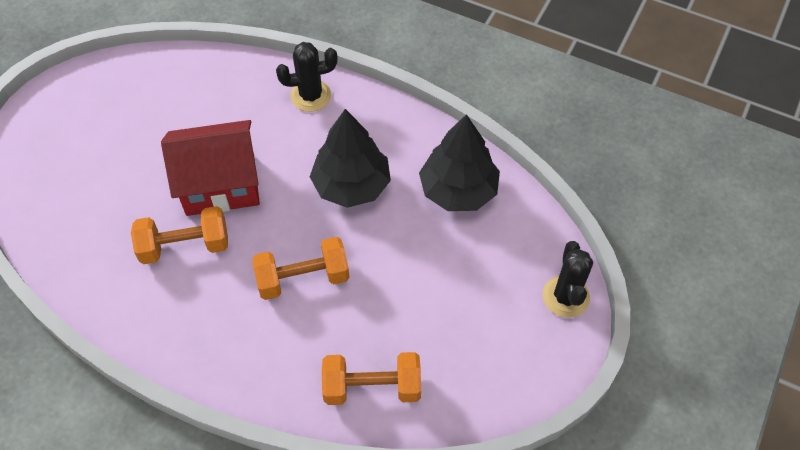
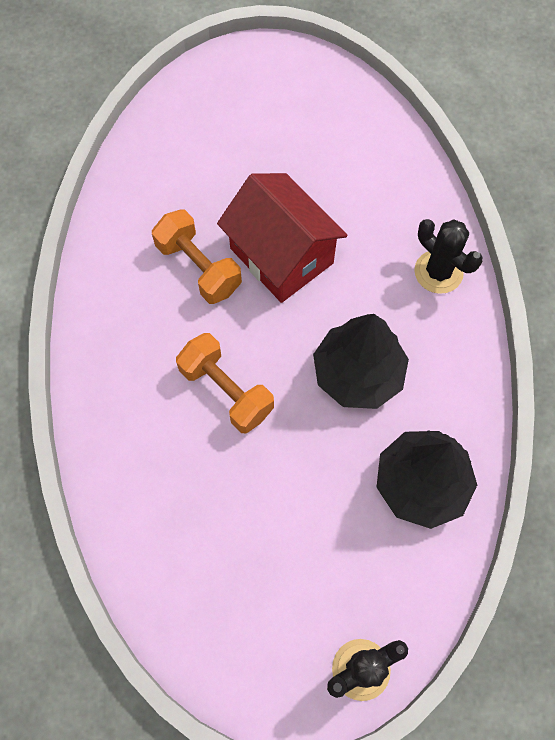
camera: 60 degrees right, 10 degrees up
(372, 387) = (149, 522): orange dumbbell -> none

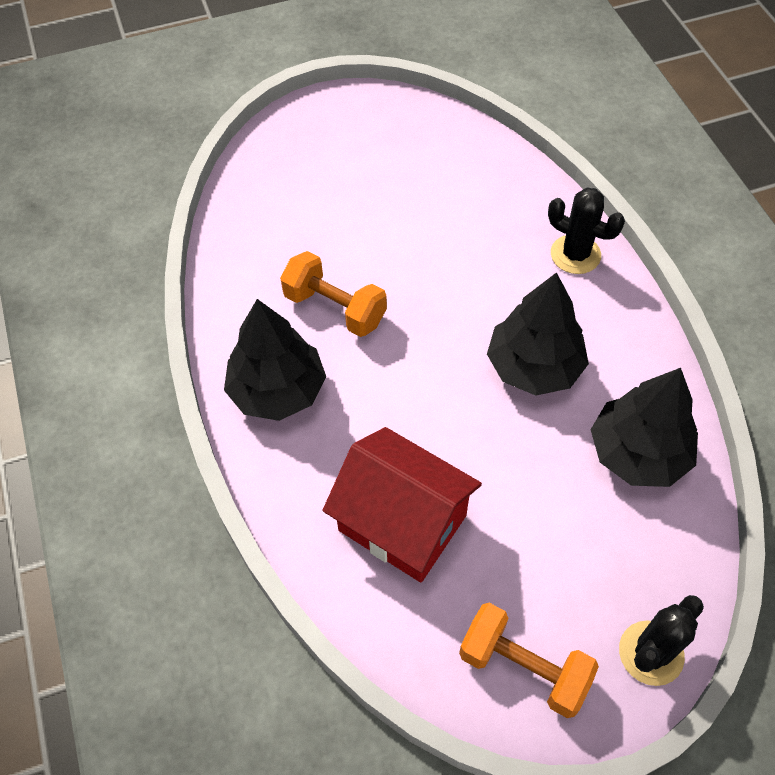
camera: 15 degrees left, 10 degrees down
(122, 333) = (277, 390): none -> black tree
(226, 391) = (406, 417): orange dumbbell -> orange dumbbell (523, 667)
(281, 255) = (415, 277): red house -> red house (402, 523)

